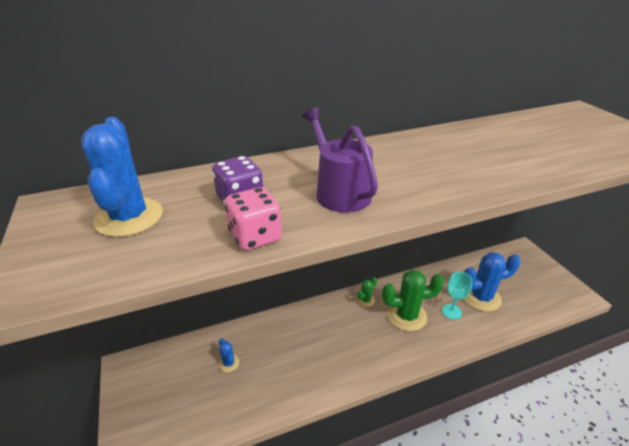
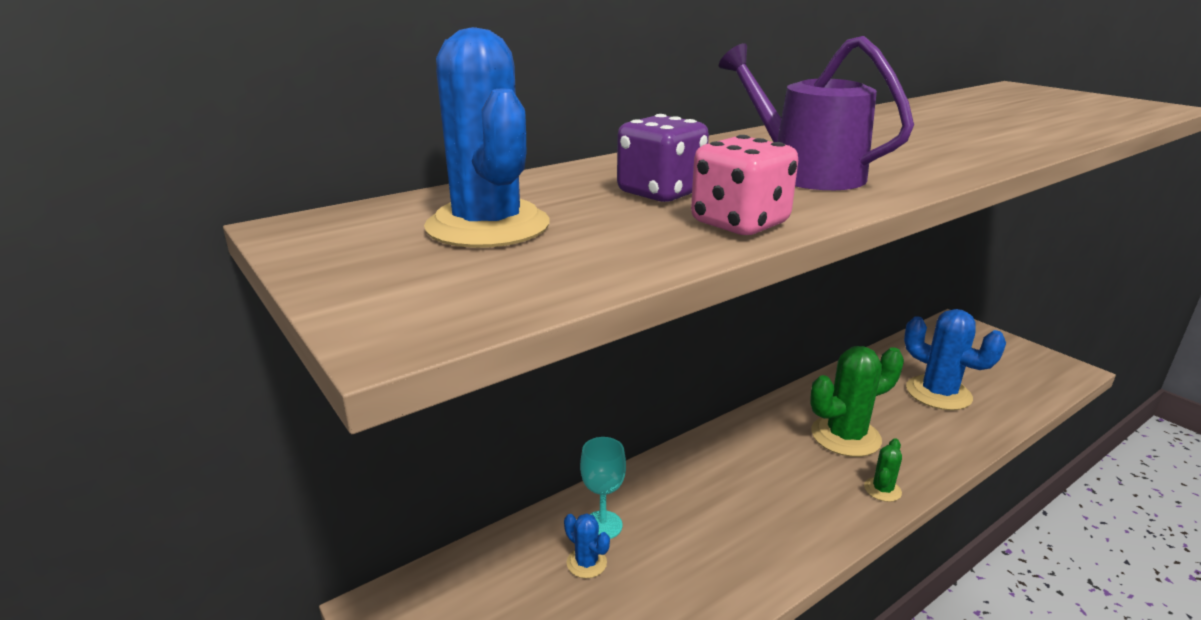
camera: 15 degrees left, 10 degrees down
(365, 300) = (768, 426): green cactus -> green cactus (882, 490)
(451, 311) = (908, 419): turquoise goblet -> turquoise goblet (602, 525)
(481, 297) = (938, 393): blue cactus -> blue cactus turned 75 degrees clockwise

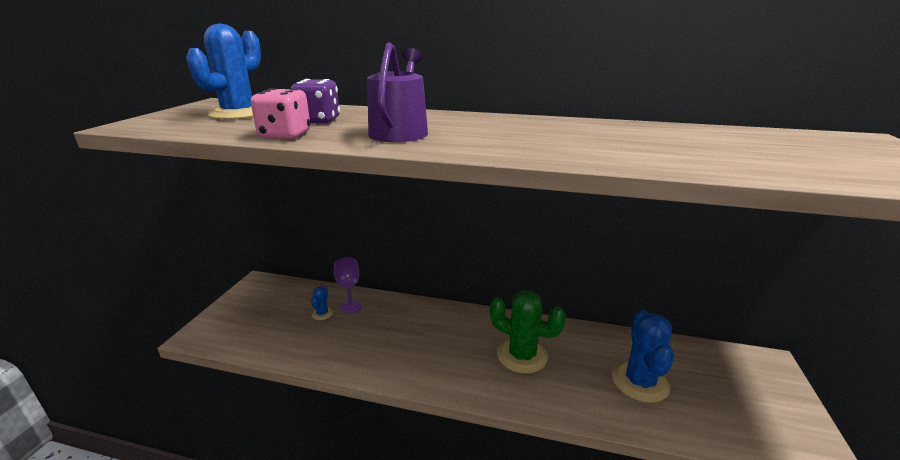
camera: 50 degrees right, 0 degrees up
(602, 525) = (351, 307): turquoise goblet -> purple goblet
(882, 490) = (484, 388): green cactus -> none

